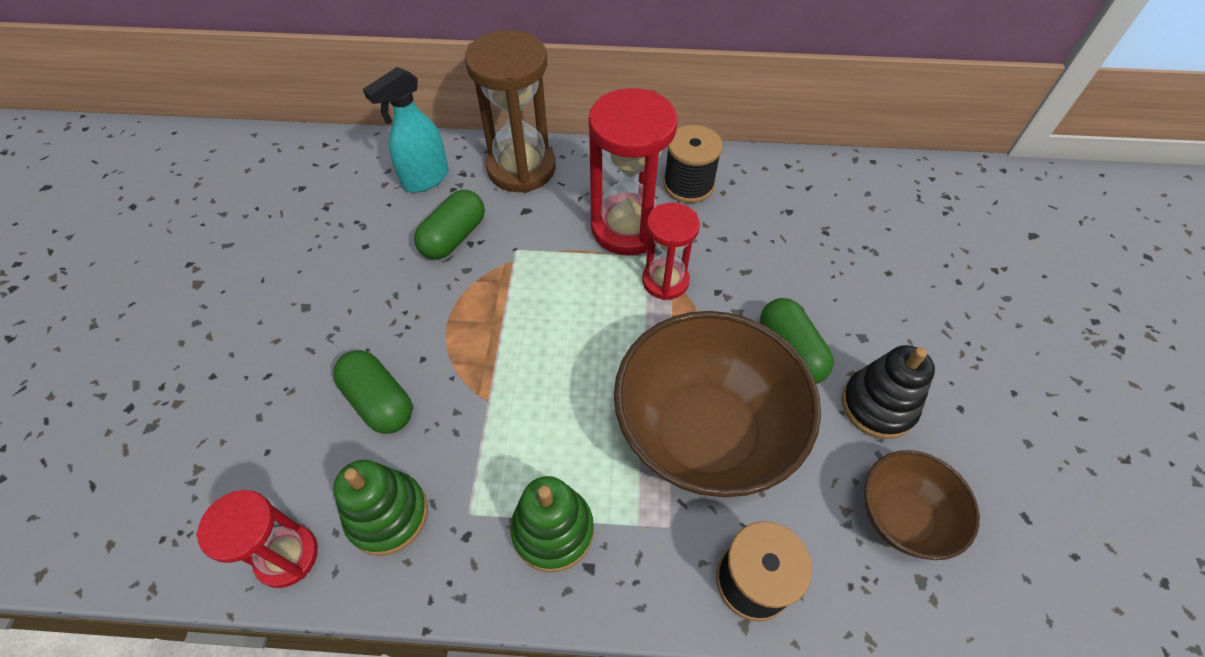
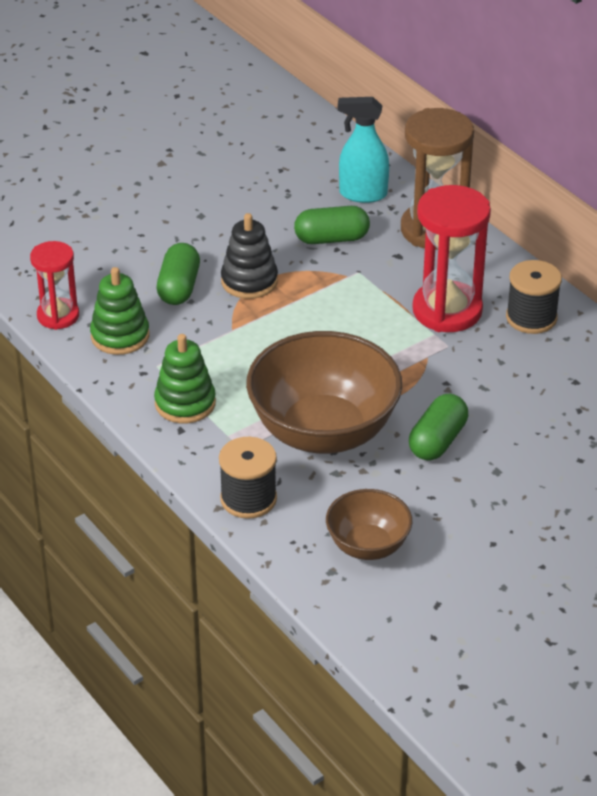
camera: 50 degrees right, 15 degrees down
(665, 281) = (423, 353): red hourglass -> none
(878, 405) = (444, 501): black stacking toy -> black stacking toy (249, 281)

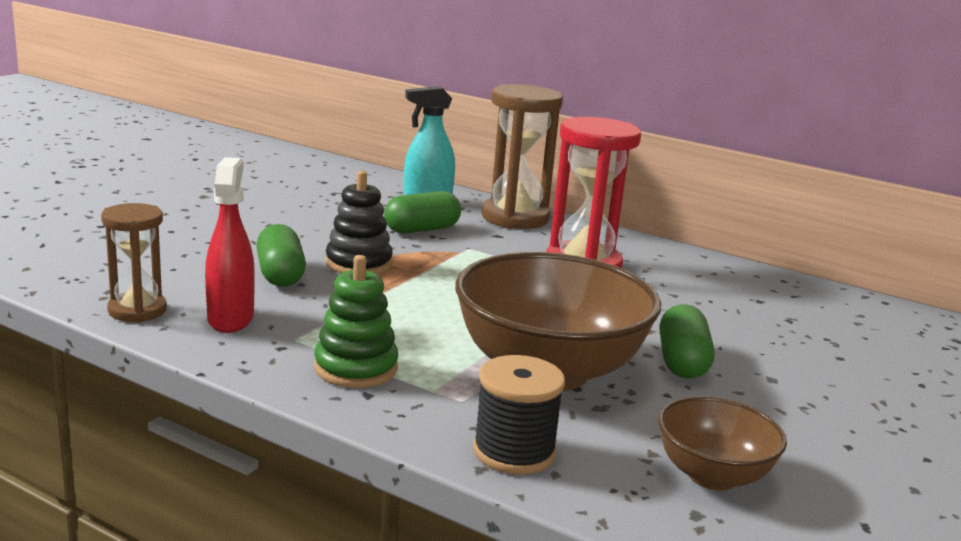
camera: 25 degrees left, 20 degrees down
(58, 316) = (137, 310): red hourglass -> brown hourglass
(120, 336) = (230, 319): green stacking toy -> red spray bottle
(531, 318) = (666, 263): black spool -> none

